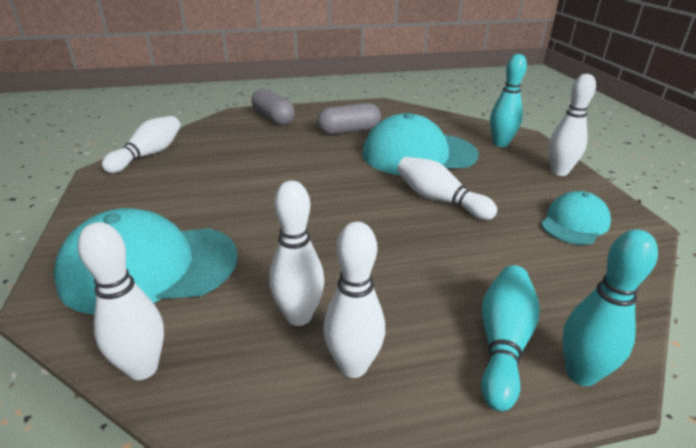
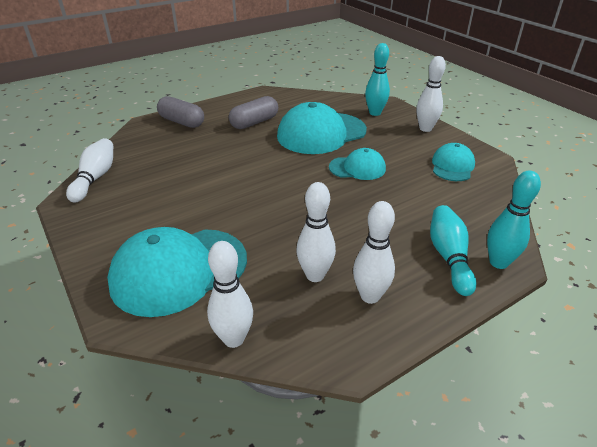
camera: 20 degrees left, 5 degrees up
(439, 200) = (357, 168): white bowling pin -> turquoise cap

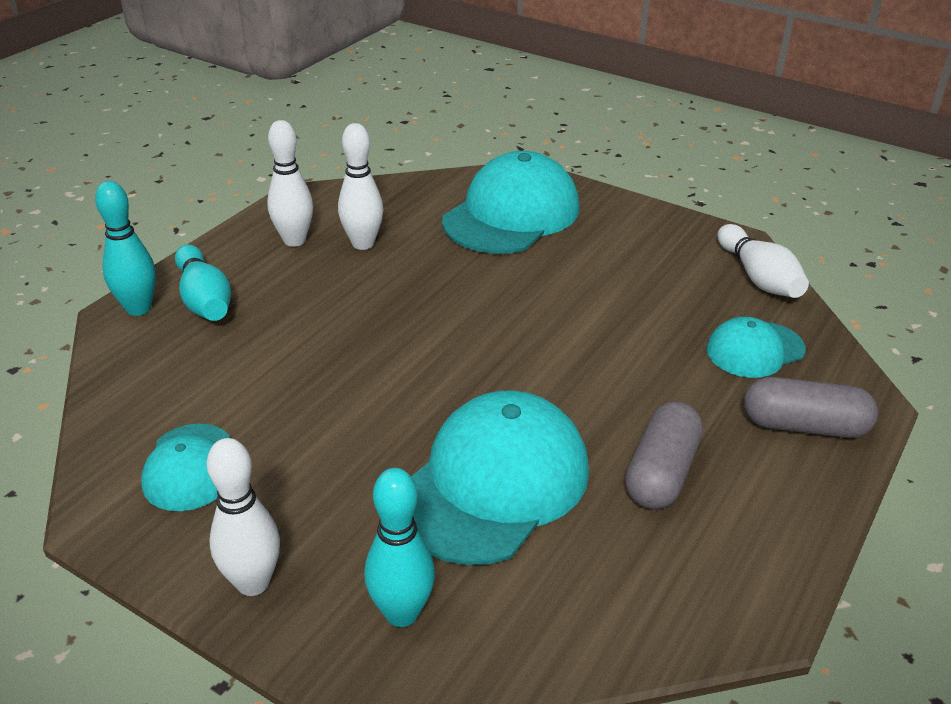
camera: 155 degrees right, 0 degrees up
(234, 339) = (409, 185): white bowling pin -> none
(357, 168) = (375, 408): turquoise cap -> turquoise cap (755, 350)

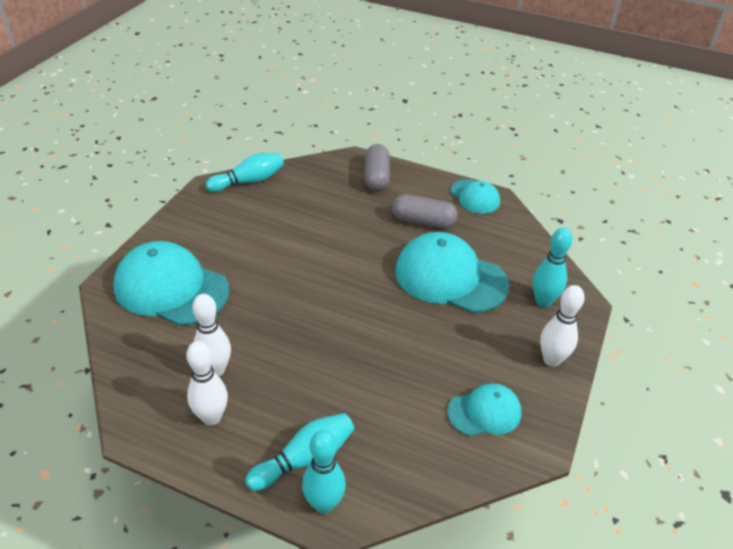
camera: 100 degrees left, 5 degrees up
(755, 350) = (319, 187): turquoise cap -> turquoise cap (475, 197)
(758, 277) = (249, 181): white bowling pin -> turquoise bowling pin

